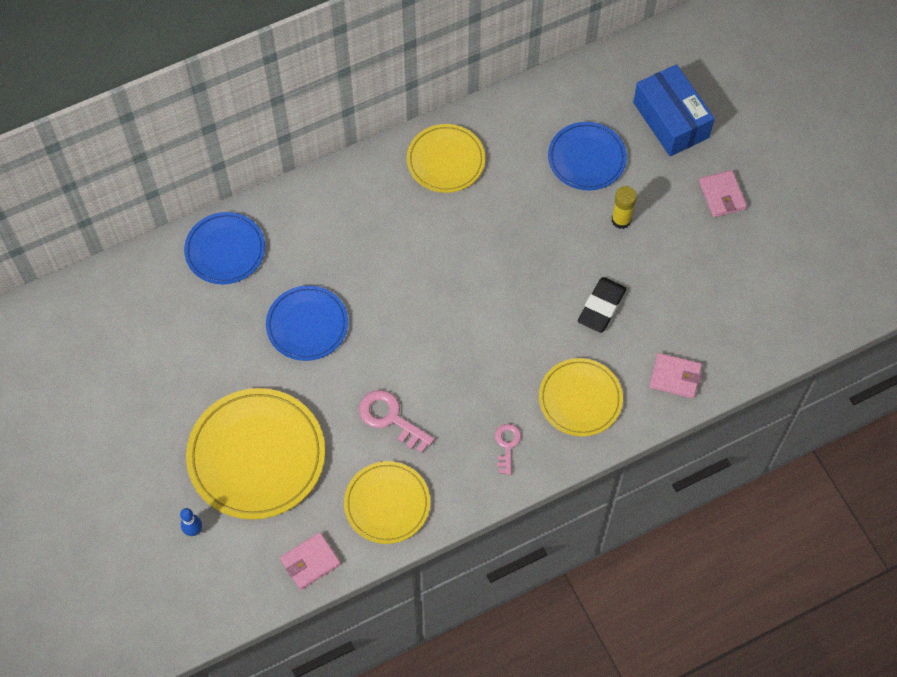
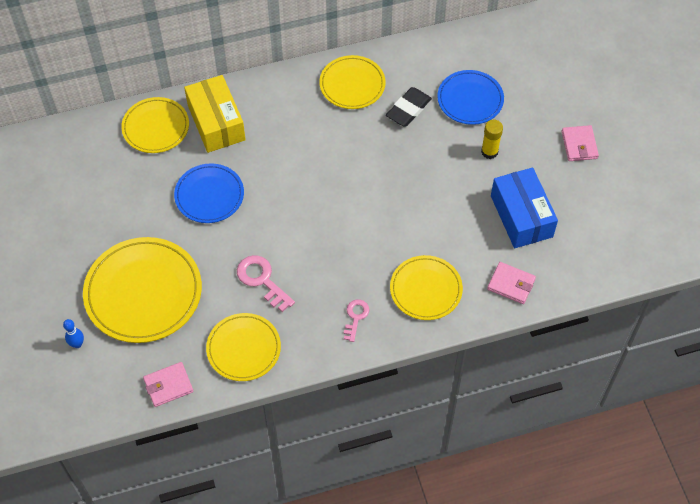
camera: 10 degrees right, 5 degrees down
(225, 250) = (156, 127): blue plate -> yellow plate
(295, 233) = (216, 123): none -> yellow box
(601, 307) = (459, 218): black eraser -> black eraser (408, 109)
(671, 120) = (547, 80): blue box -> blue box (521, 216)

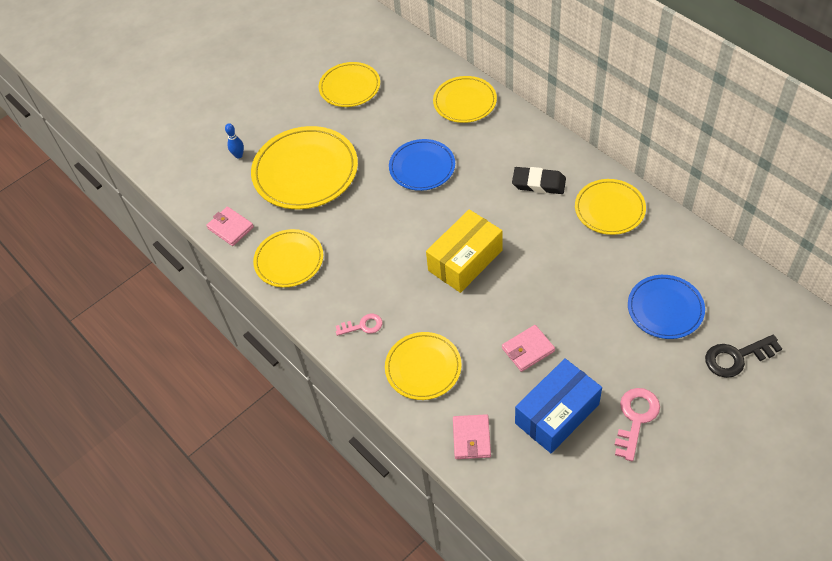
camera: 70 degrees right, 5 degrees down
(61, 210) = (350, 87): none -> yellow plate
(216, 123) = (497, 136): yellow box -> yellow box (465, 260)
(262, 280) = (361, 241): pink key -> pink key (636, 418)
(408, 109) = (614, 264): black eraser -> black eraser (538, 183)
(489, 152) = (614, 352): yellow glue stick -> none
(537, 80) = (736, 357): none -> black key
(579, 145) = (683, 431): pink wallet -> pink wallet (528, 350)

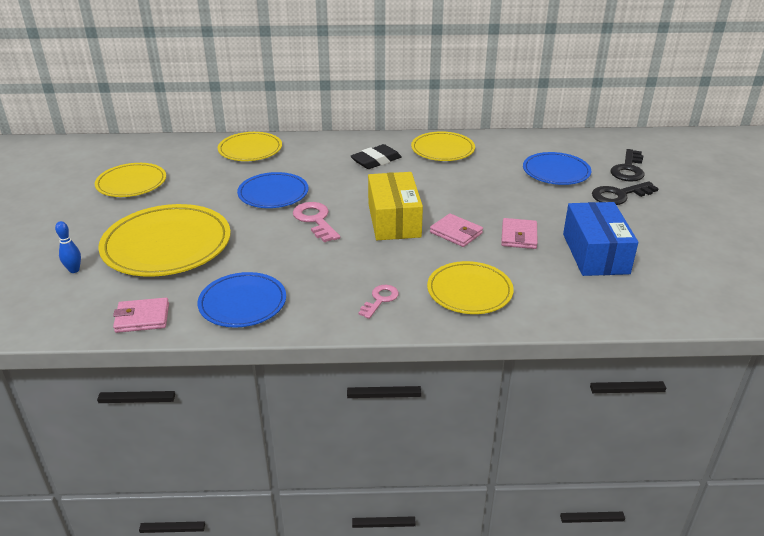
camera: 55 degrees left, 20 degrees down
(289, 260) = (242, 303): yellow plate -> blue plate
(471, 438) = (573, 303): pink wallet -> pink wallet (456, 233)
(636, 418) = (637, 225): pink key -> pink key (315, 220)
(676, 377) = (619, 195): none -> black key

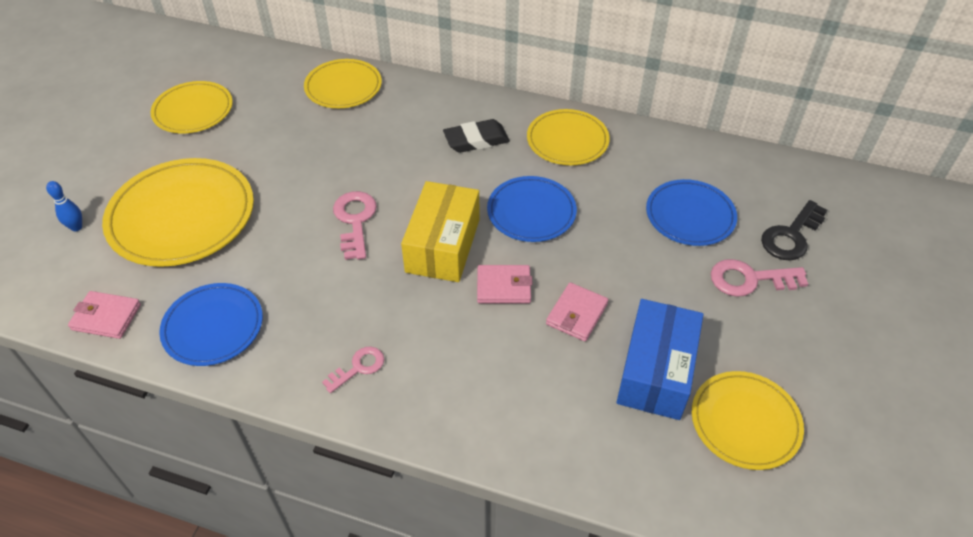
camera: 20 degrees right, 15 degrees up
(273, 194) = (331, 165): blue plate -> blue plate (531, 212)
(456, 233) = (504, 287): pink wallet -> pink wallet turned 60 degrees counterclockwise
(469, 291) = (466, 386): yellow plate -> yellow plate (745, 422)
(619, 195) = (750, 279): black key -> pink key

